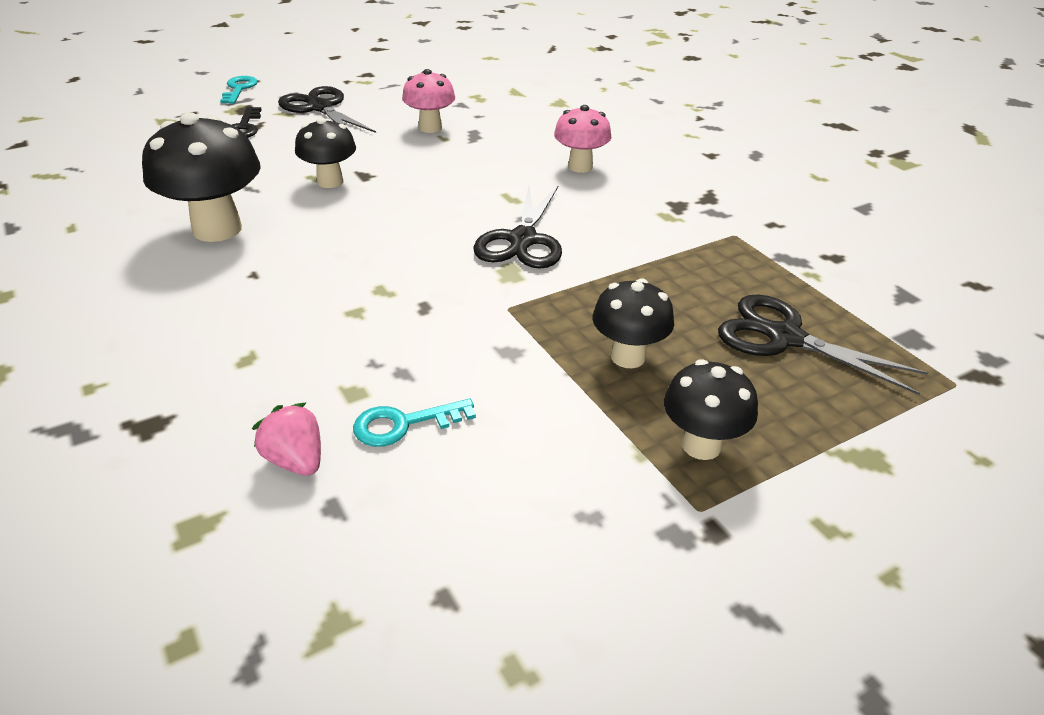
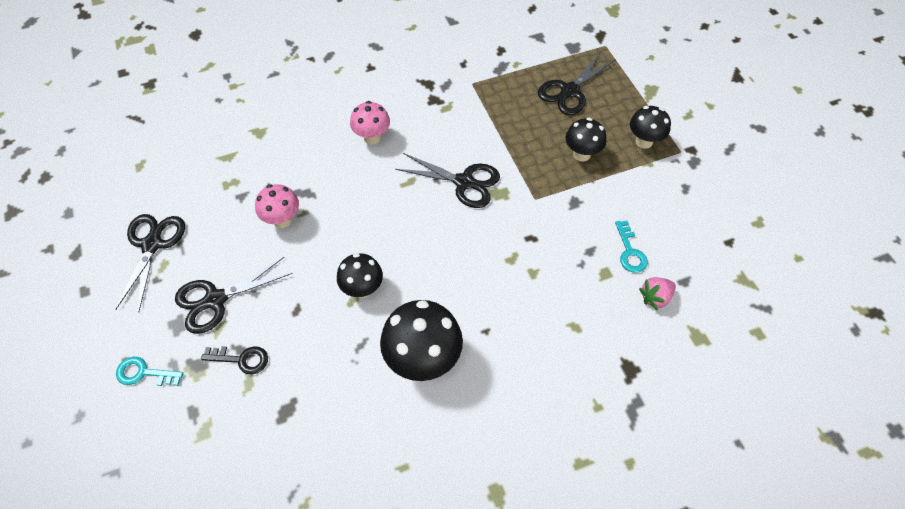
camera: 80 degrees left, 20 degrees up
(390, 74) = (152, 244): none -> black scissors

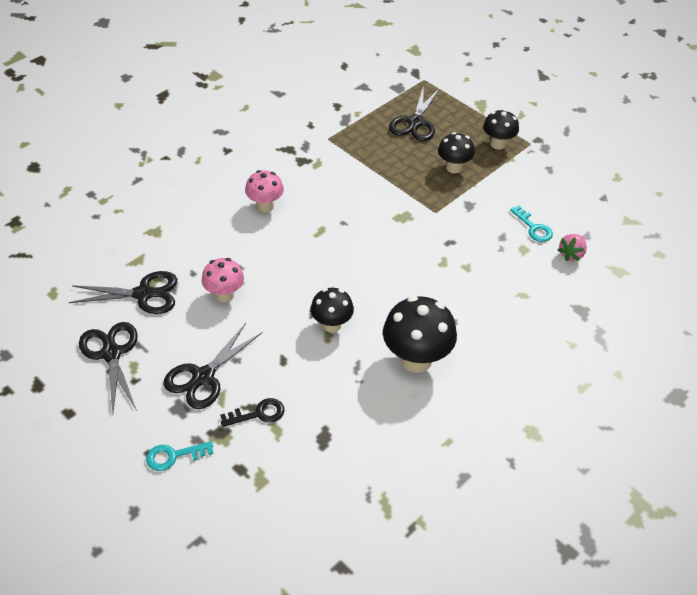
camera: 25 degrees left, 10 degrees down
(464, 182) = (369, 217): black scissors -> black scissors (144, 294)

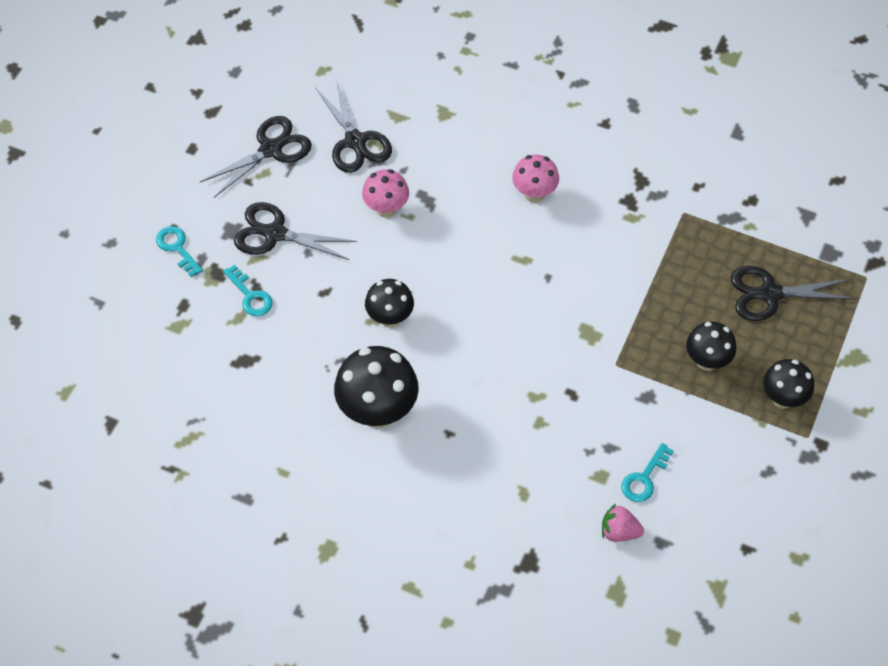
camera: 70 degrees right, 10 degrees up
(258, 414) = (250, 296): black key -> turquoise key

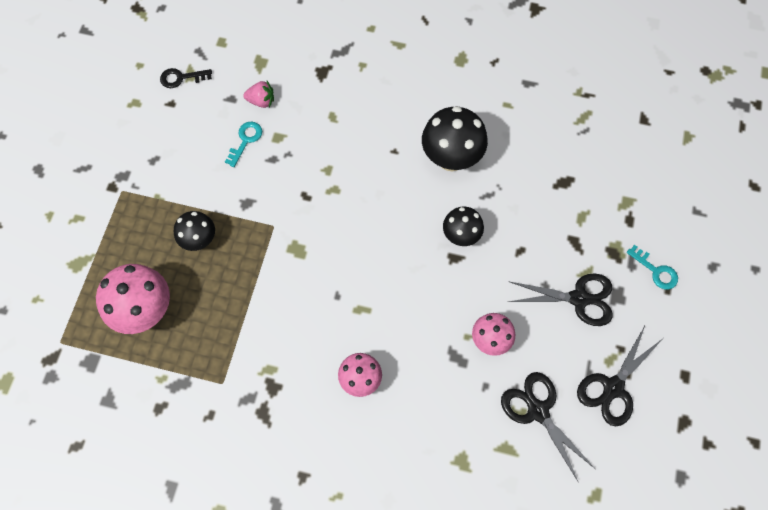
camera: 170 degrees right, 10 degrees up
(250, 296) = (579, 237): turquoise key -> none
(732, 586) = (181, 78): none -> black key
(769, 294) = (146, 311): black scissors -> pink mushroom
(783, 398) = (139, 218): black mushroom -> none

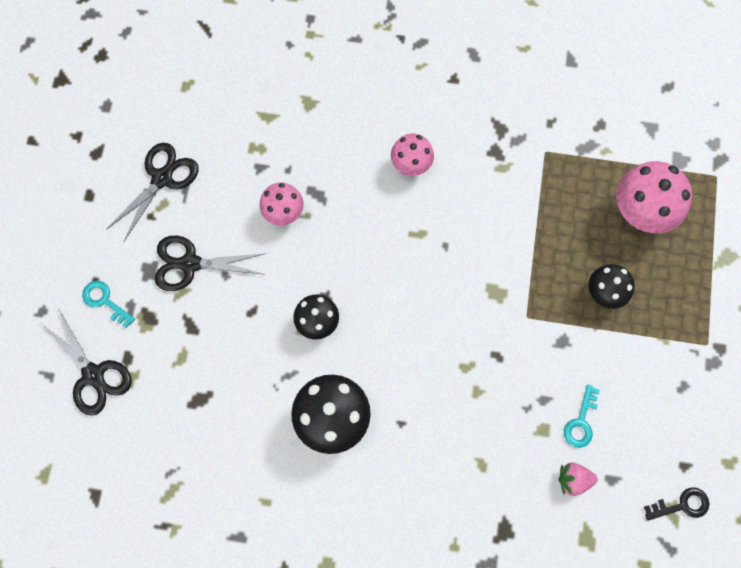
camera: 175 degrees right, 5 degrees up
(538, 410) = (237, 151): black scissors -> black scissors (93, 375)

